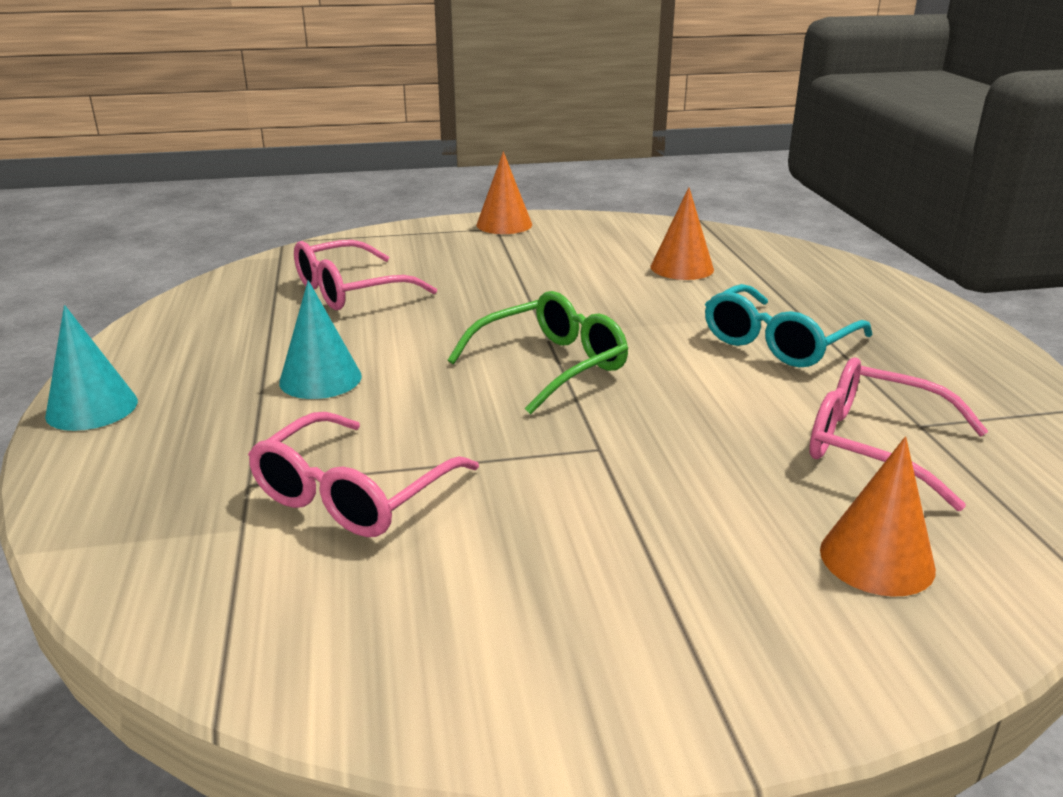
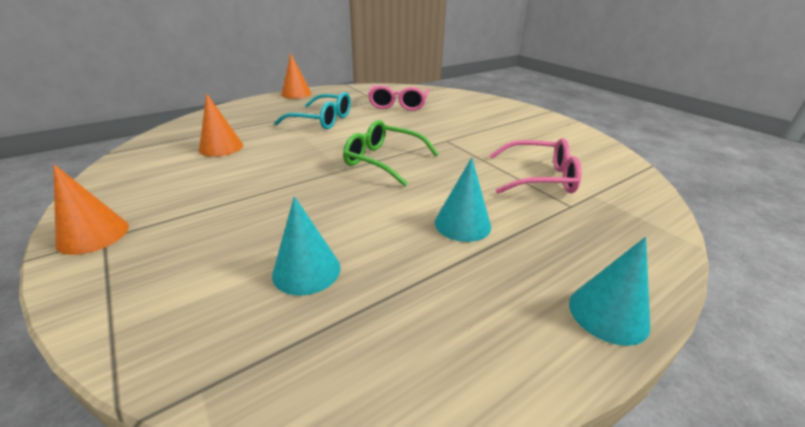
camera: 115 degrees left, 5 degrees up
(350, 291) = (306, 270): pink glasses -> turquoise cone
(876, 559) = (460, 103): orange cone -> orange cone (296, 94)

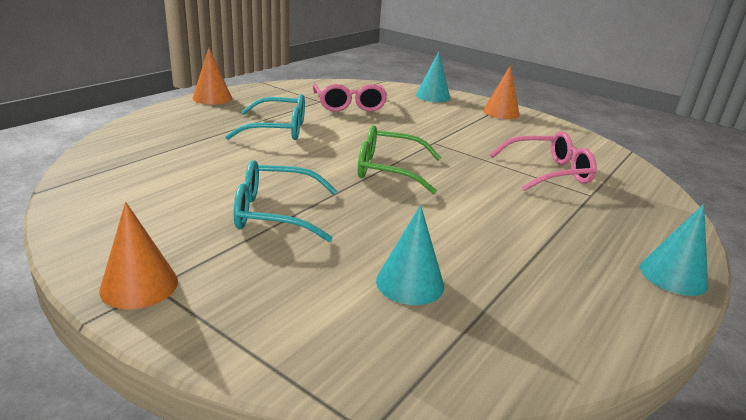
camera: 20 degrees left, 5 degrees down
(221, 147) = (186, 172): orange cone -> orange cone (501, 112)
(253, 188) = (275, 213): none -> turquoise glasses
(462, 224) = (514, 222): turquoise cone -> turquoise cone (433, 96)

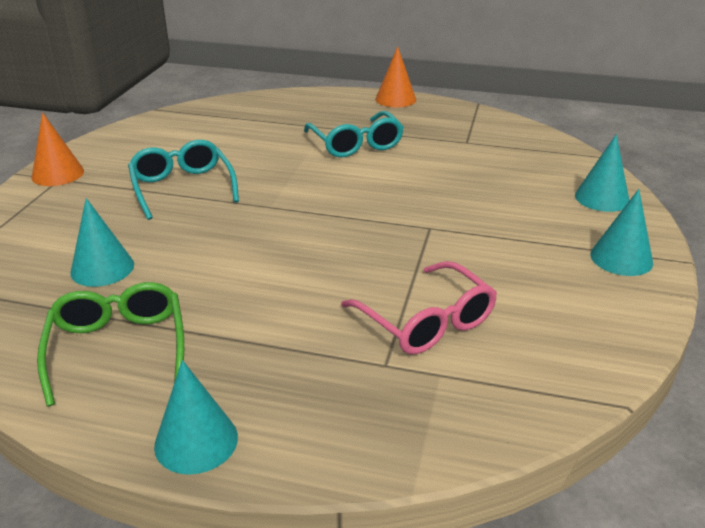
camera: 70 degrees right, 5 degrees up
(349, 105) = (477, 158): pink glasses -> none
(388, 169) = (319, 216): green glasses -> green glasses (118, 348)
(501, 112) = (621, 258): orange cone -> turquoise cone

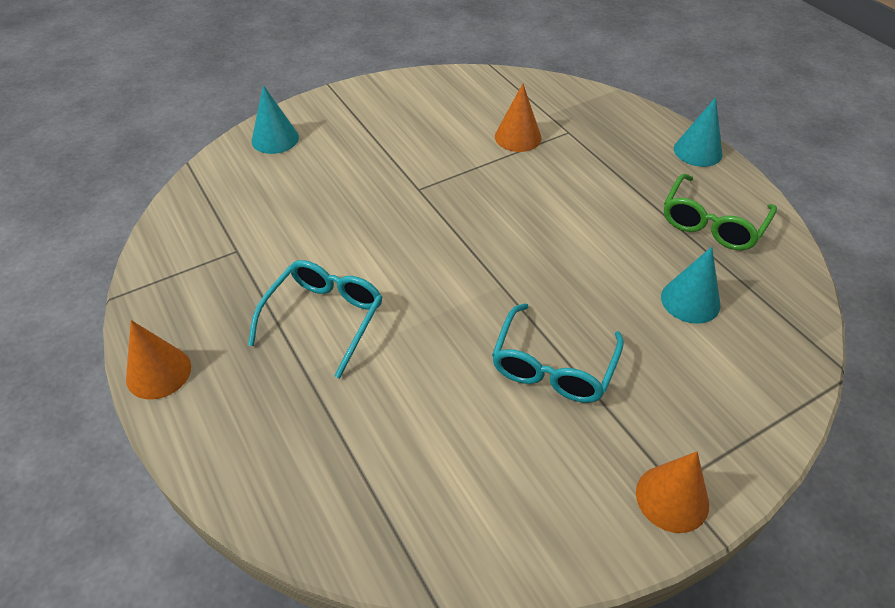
camera: 135 degrees left, 15 degrees up
(426, 322) = (518, 137): pink glasses -> orange cone
(621, 258) = (355, 105): turquoise cone -> none

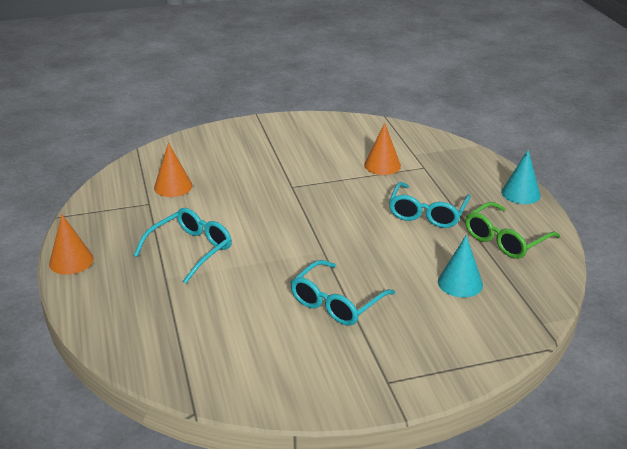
camera: 15 degrees right, 15 degrees down
(275, 139) = (203, 142): turquoise cone -> none
(603, 201) = (427, 213): none -> turquoise glasses
(672, 498) = (381, 388): orange cone -> orange cone (173, 186)

